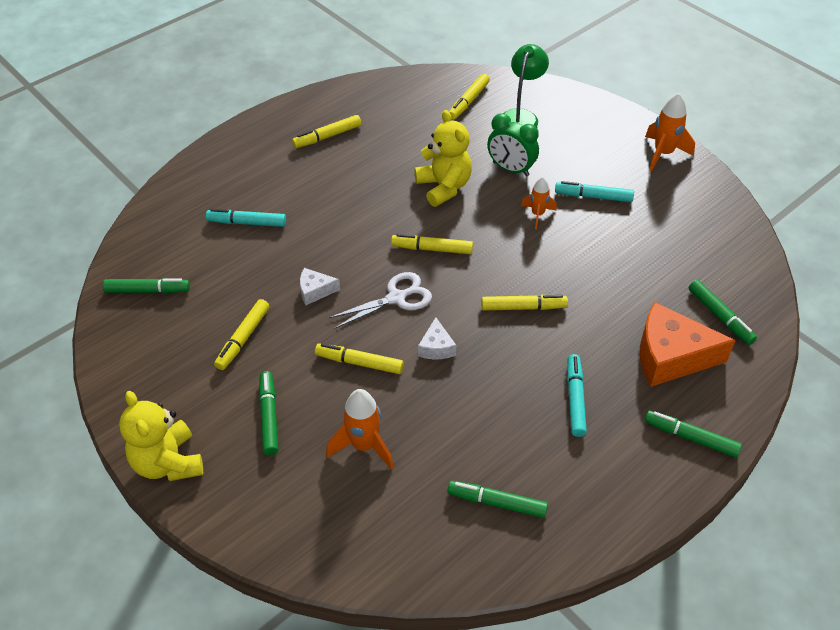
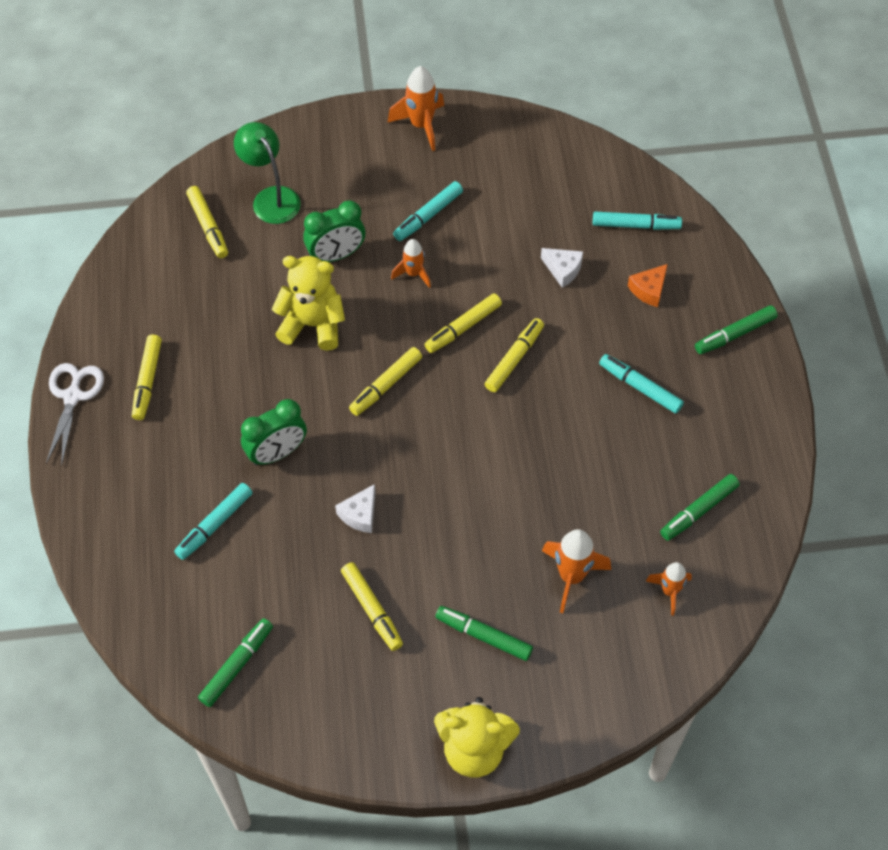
camera: 55 degrees left, 10 degrees up
(327, 223) = (277, 453): none -> green clock
(359, 363) = (477, 527): yellow marker -> yellow marker (463, 327)
(396, 298) = (423, 451): white scissors -> white scissors (73, 396)
(403, 522) = (669, 591): none -> orange rocket
(436, 347) = (507, 455): white cheese -> white cheese (563, 269)
(670, 356) = (649, 290): orange cheese -> orange cheese, size x0.48
(720, 316) = (636, 225): green marker -> turquoise marker

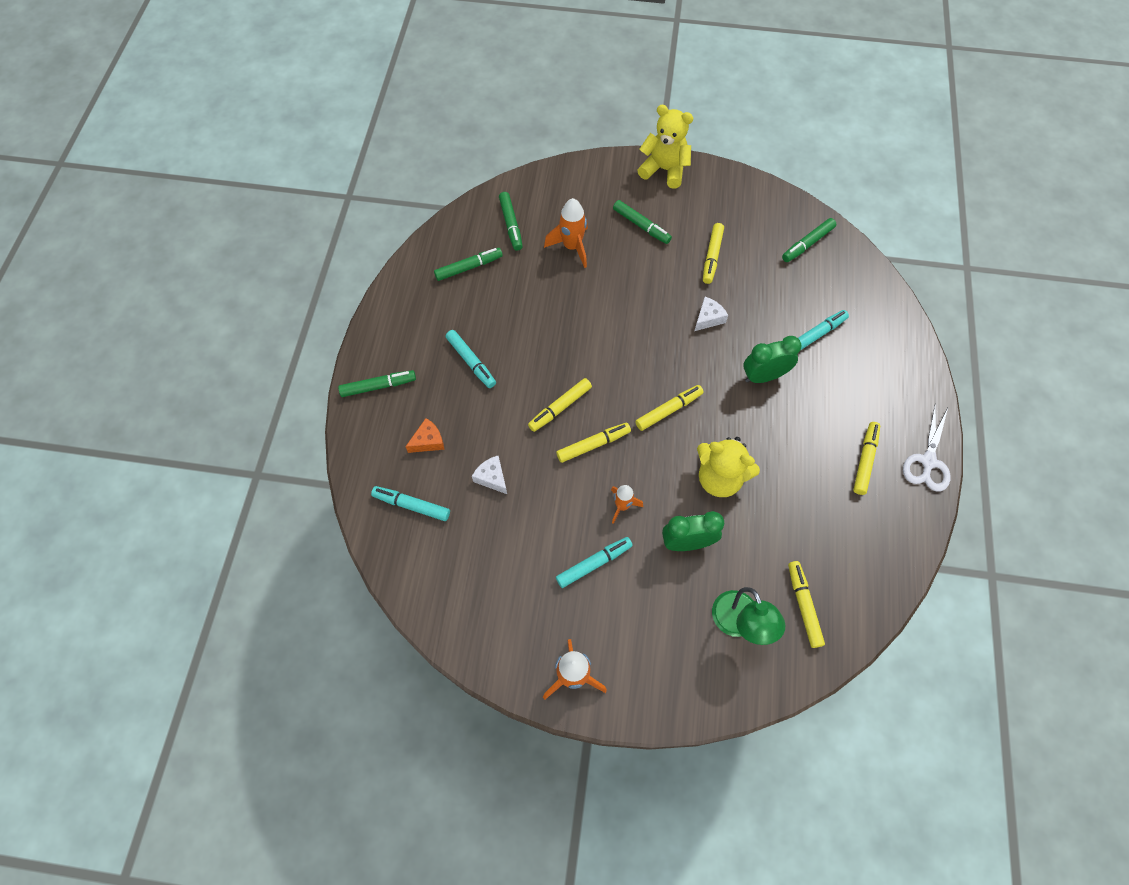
camera: 165 degrees left, 5 degrees up
(372, 609) = (712, 256): yellow marker -> yellow marker turned 150 degrees counterclockwise
(669, 591) = (511, 225): orange rocket -> green marker

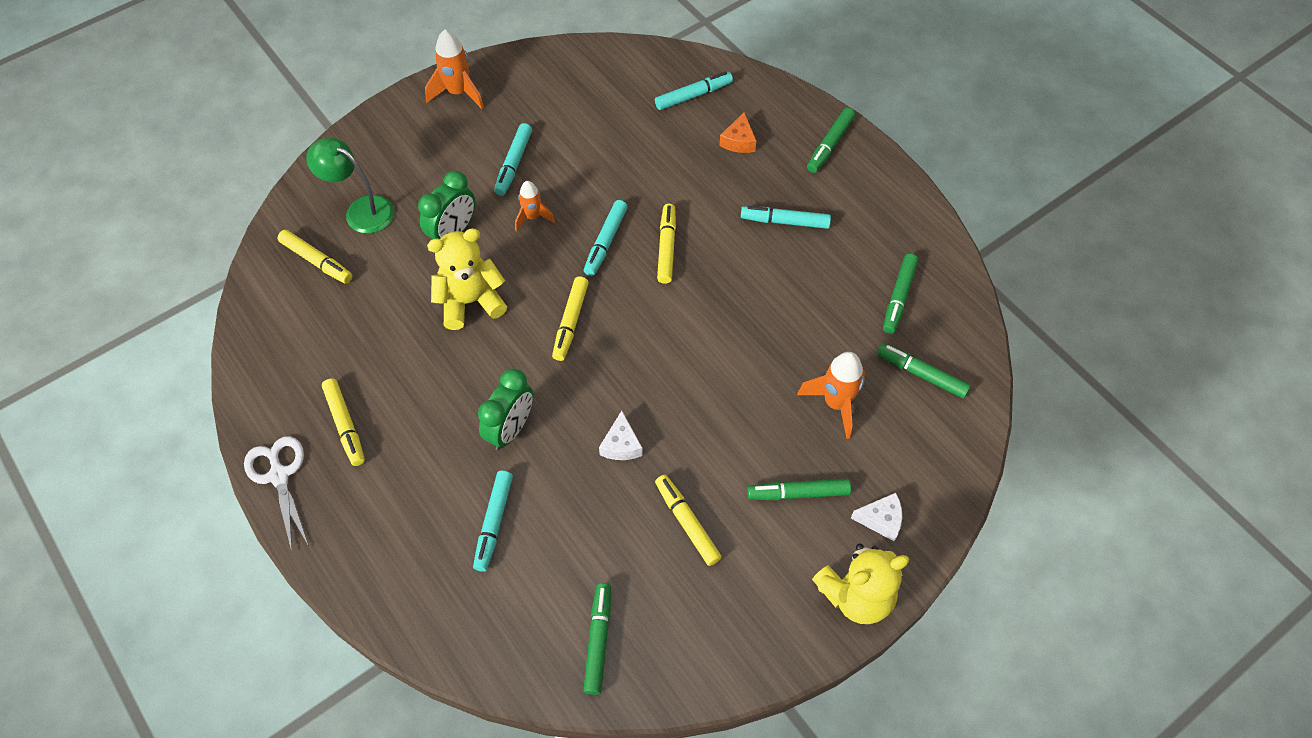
camera: 135 degrees right, 5 degrees down
(492, 477) = (658, 156): white cheese -> white cheese (881, 520)
(593, 445) = (605, 242): yellow marker -> turquoise marker

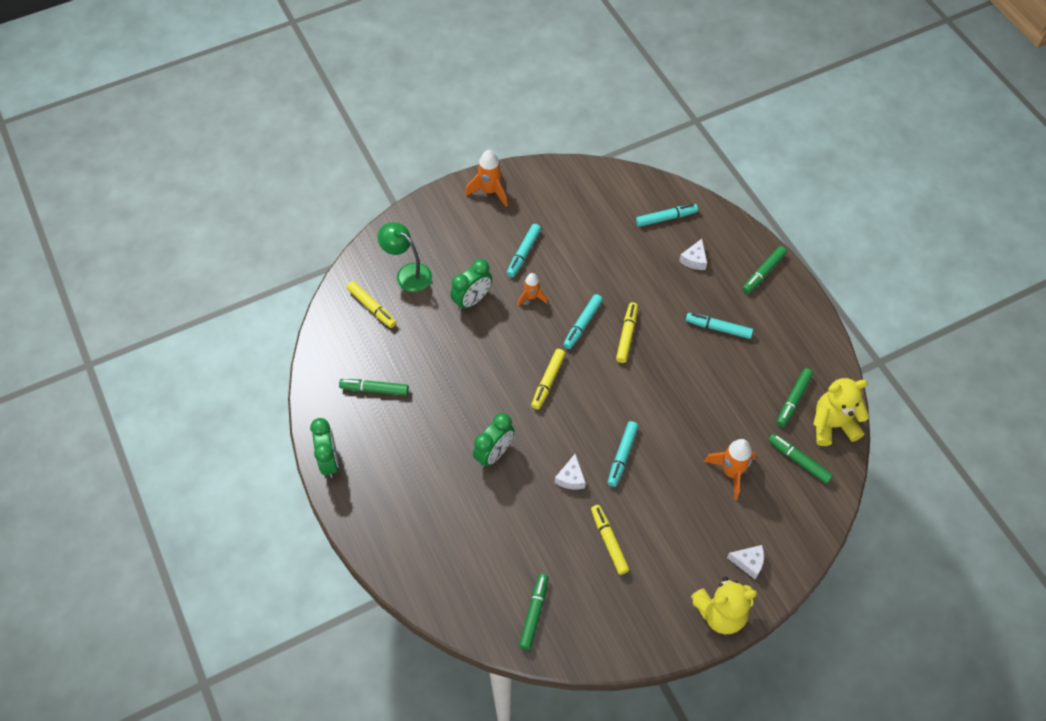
camera: 10 degrees right, 0 degrees up
(279, 475) = (329, 461): white scissors -> green clock
(345, 425) = (378, 432): yellow marker -> none
(470, 301) = (478, 355): yellow teddy bear -> yellow teddy bear (832, 425)
(494, 523) = (473, 519): turquoise marker -> turquoise marker (622, 456)
(738, 141) = (694, 260): orange cheese -> white cheese
(798, 493) = (692, 533): green marker -> green marker (374, 389)

